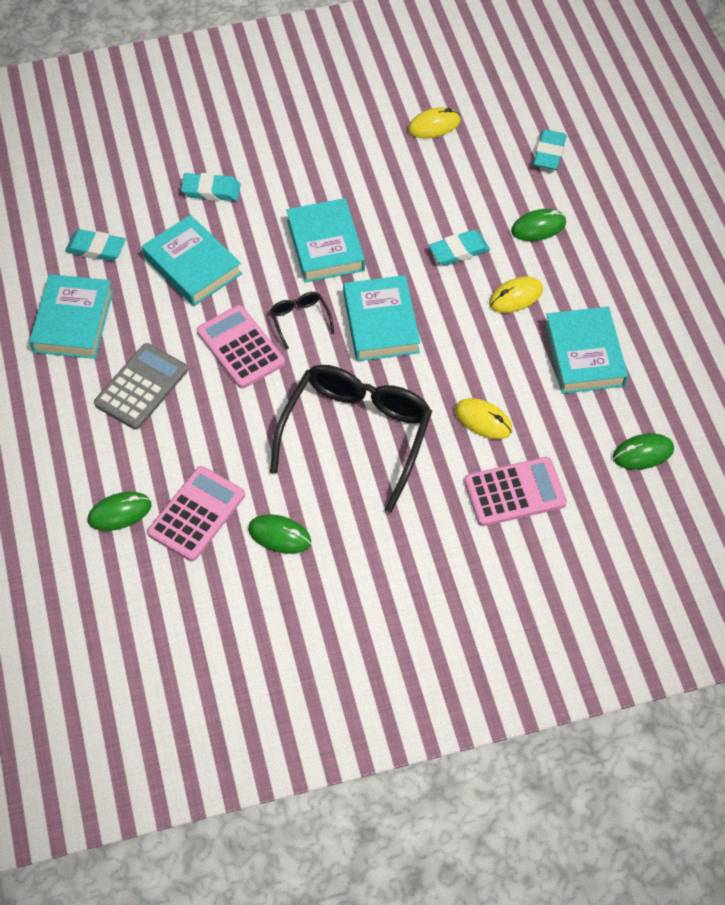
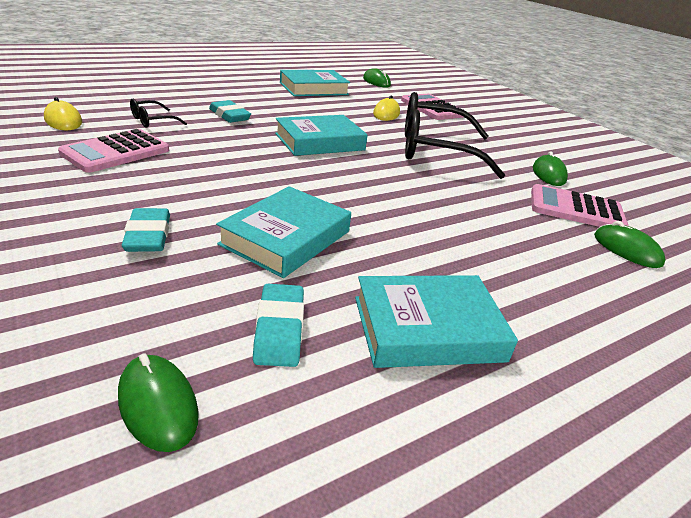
camera: 110 degrees left, 25 degrees down
(141, 387) = (480, 254): grey calculator -> none
(241, 347) = (385, 200): pink calculator -> pink calculator (116, 152)
(300, 320) = (334, 173): black glasses -> black glasses (152, 121)
(325, 245) = (234, 164): turquoise book -> none
(516, 297) = (271, 102): yellow mouse -> none
(538, 227) = (199, 93): green mouse -> green mouse (158, 405)
(549, 153) = (115, 87): turquoise eraser -> none

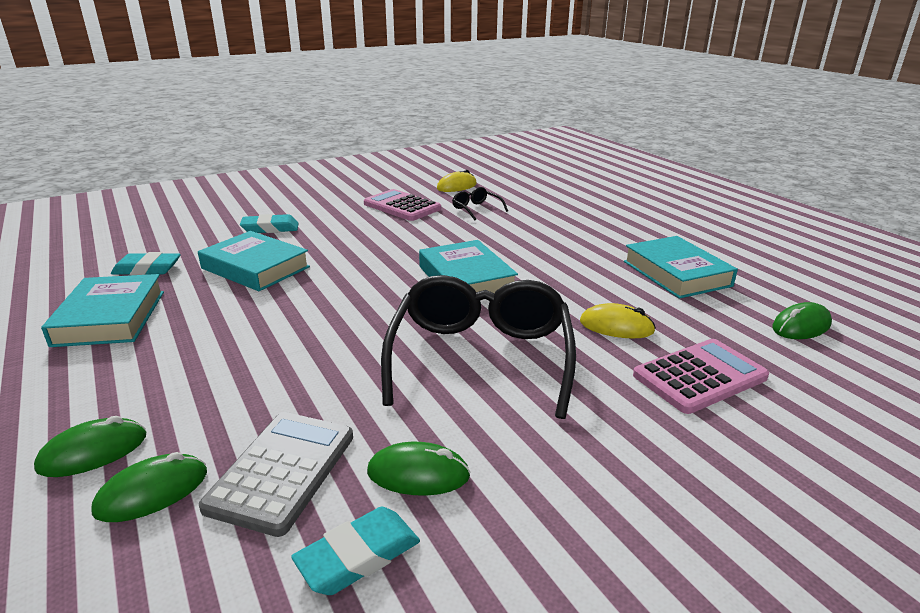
camera: 95 degrees right, 5 degrees down
(158, 405) = (112, 246): green mouse -> green mouse (93, 452)
(229, 116) = (515, 234): turquoise eraser -> turquoise eraser (358, 556)
(576, 209) = (282, 471): pink calculator -> grey calculator

